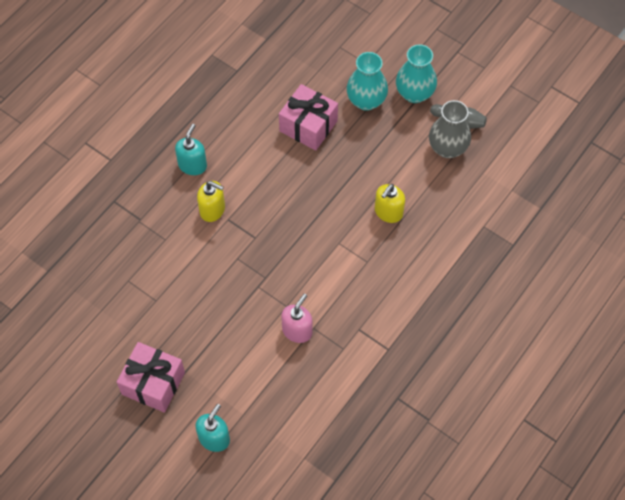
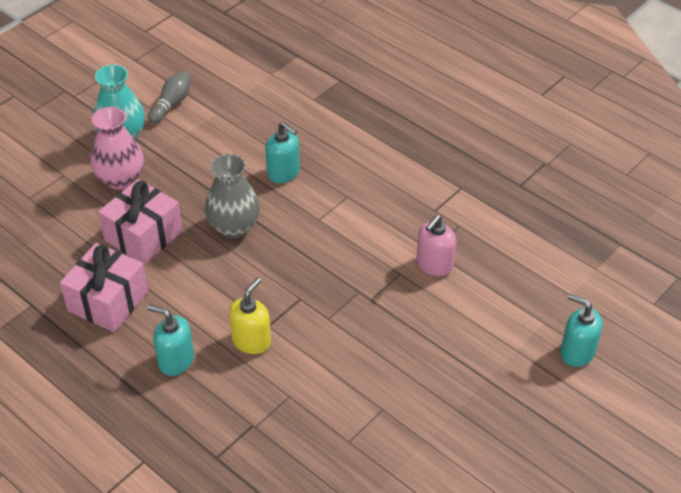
camera: 85 degrees left, 15 degrees down
(153, 383) = (504, 414): pink gift -> pink gift (108, 301)
(297, 331) = (434, 265): pink soap dispenser -> pink soap dispenser turned 90 degrees counterclockwise
(366, 101) = (120, 179): turquoise vase -> pink vase
(388, 212) = (283, 173): yellow soap dispenser -> turquoise soap dispenser
(447, 148) = (206, 116): grey vase -> grey vase (234, 227)

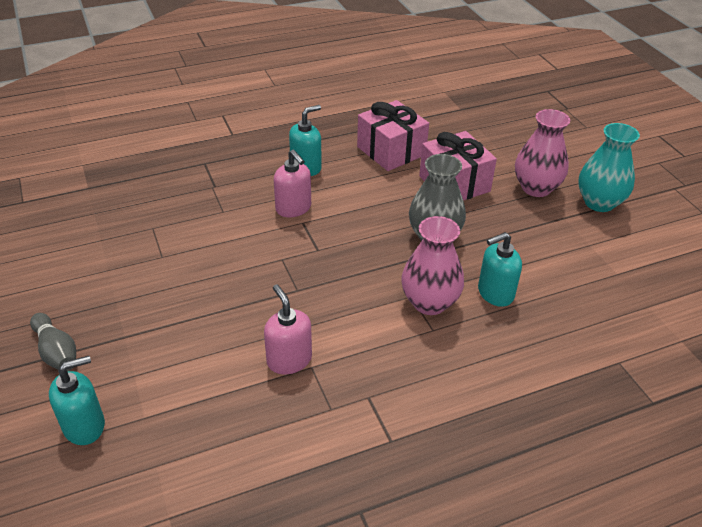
camera: 115 degrees right, 5 degrees down
(172, 104) = (643, 246): grey bowling pin -> grey bowling pin (56, 352)
(251, 341) = (293, 208): yellow soap dispenser -> pink soap dispenser
(319, 206) = (429, 302): none -> pink vase

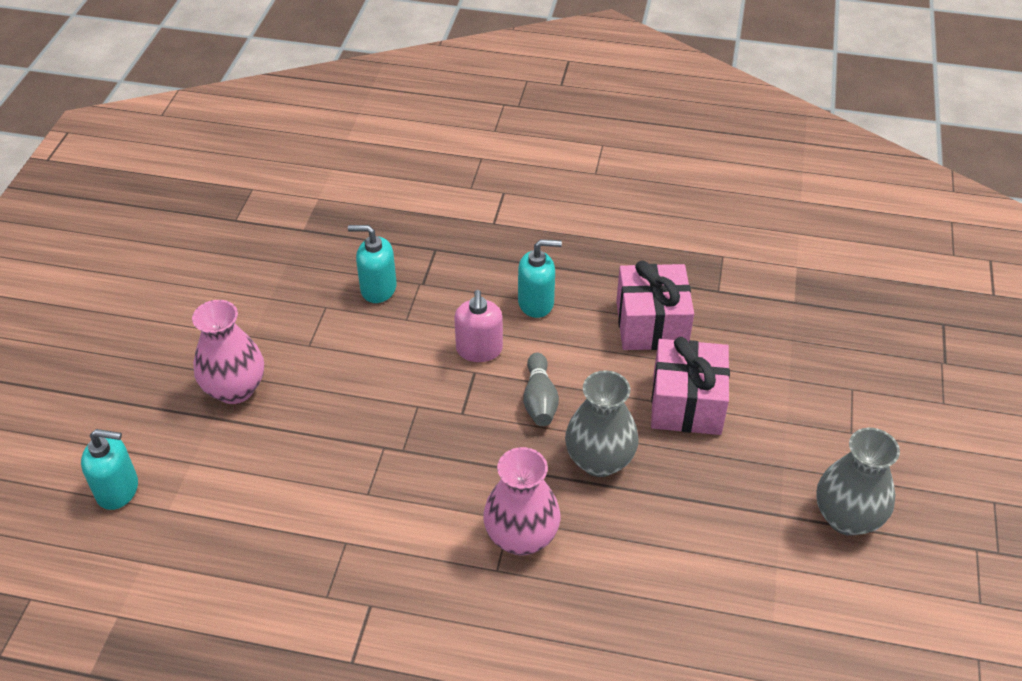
camera: 35 degrees right, 5 degrees up
(56, 352) = (148, 403): grey bowling pin -> grey bowling pin (539, 400)
(289, 360) = (331, 523): pink soap dispenser -> none
(495, 293) = (602, 565): turquoise soap dispenser -> turquoise soap dispenser (378, 289)
(536, 188) = (783, 458): pink vase -> pink vase (235, 389)
(599, 203) = (847, 518): turquoise vase -> grey vase

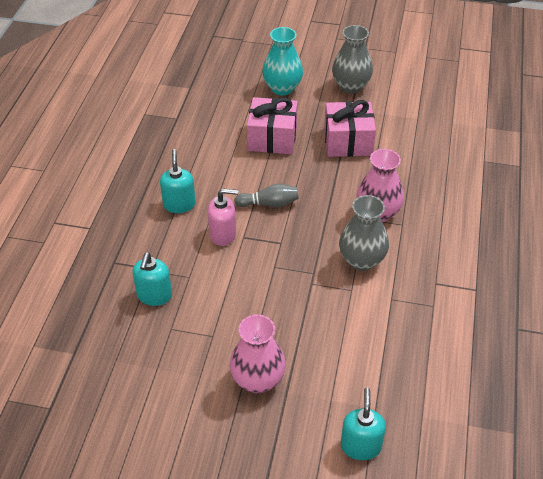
camera: 90 degrees left, 0 degrees up
(599, 460) = (318, 177): grey vase -> grey vase (361, 260)
(651, 324) = (204, 149): pink gift -> pink gift (348, 142)
(818, 417) = (282, 88): none -> turquoise vase

